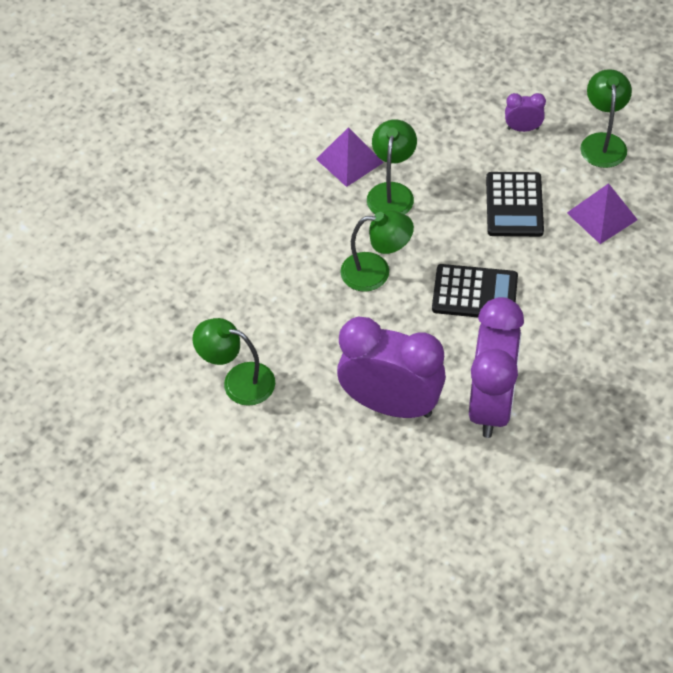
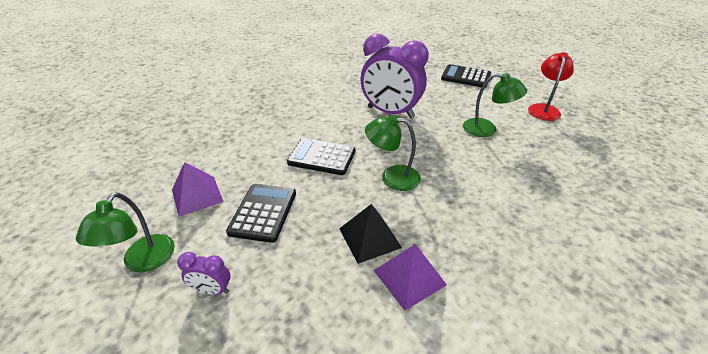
camera: 175 degrees left, 15 degrees down
(130, 449) = (544, 109): none -> red lamp
(250, 543) = (465, 77): none -> black calculator
(392, 192) = (369, 237): green lamp -> black pyramid
(491, 403) = (332, 108): purple clock -> none

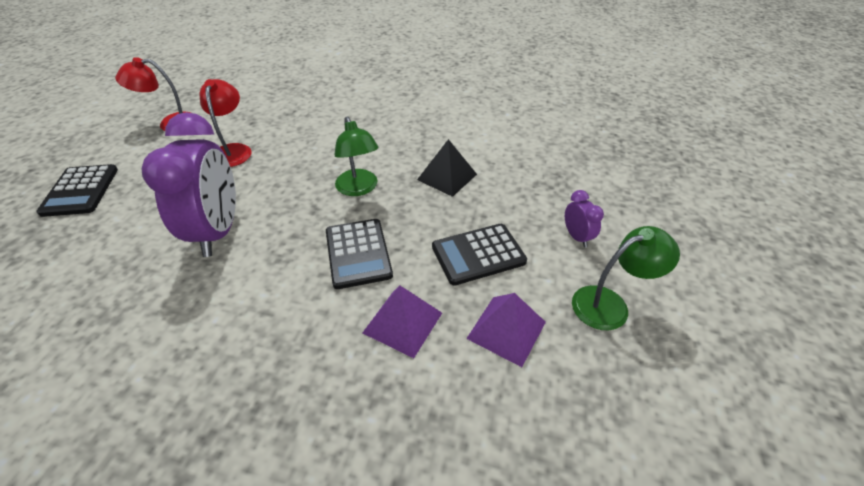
camera: 120 degrees left, 5 degrees up
(409, 277) = (465, 148): purple pyramid -> purple pyramid (402, 322)
(487, 130) = (233, 150): green lamp -> red lamp

